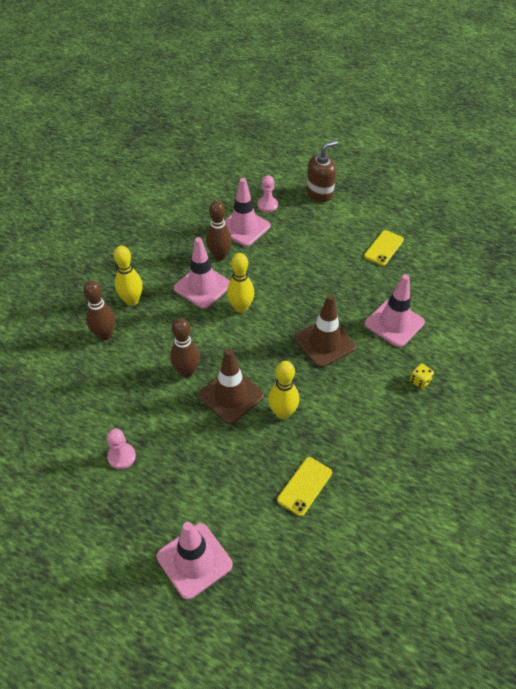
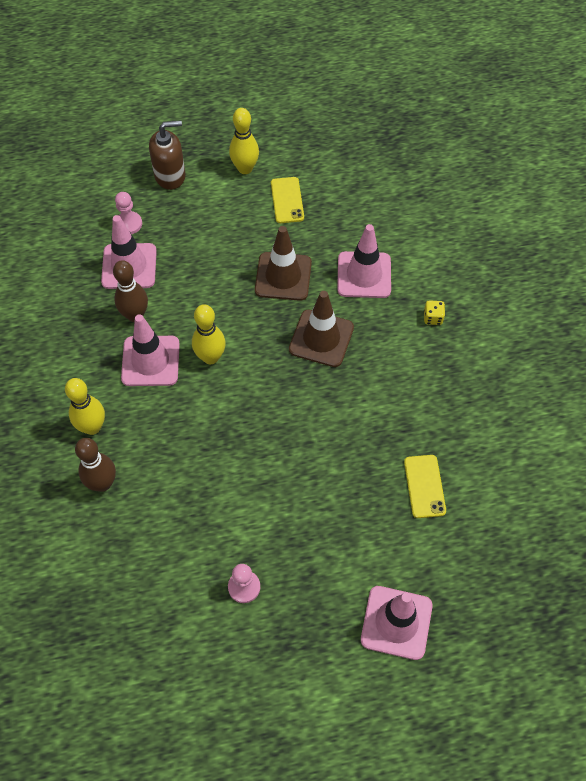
camera: 40 degrees left, 10 degrees up
(187, 371) = (222, 460): brown bowling pin -> none
(231, 396) = (286, 452): brown traffic cone -> brown traffic cone (283, 276)
(283, 413) = (346, 434): yellow bowling pin -> yellow bowling pin (245, 168)
(320, 193) = (170, 176): brown soap dispenser -> brown soap dispenser turned 60 degrees clockwise

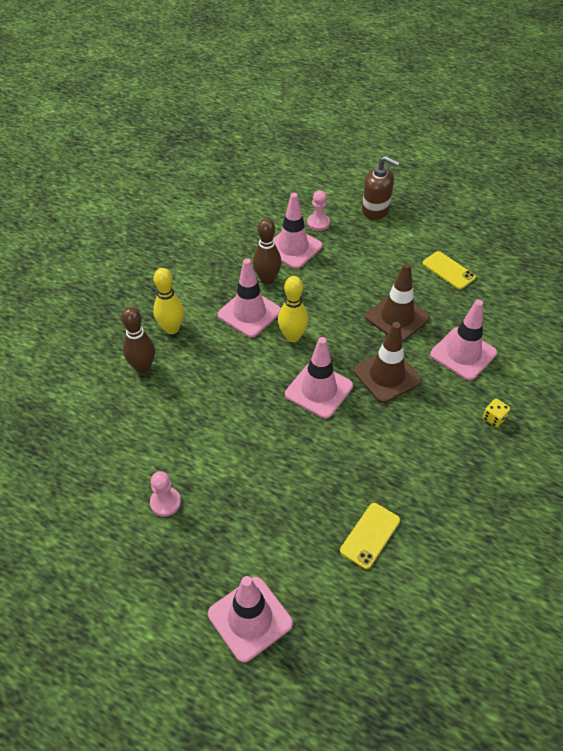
camera: 40 degrees right, 10 degrees down
(245, 168) = (435, 234): yellow bowling pin -> none
(278, 392) = (319, 390): none -> pink traffic cone
(287, 200) = (448, 270): yellow phone -> yellow phone turned 75 degrees counterclockwise

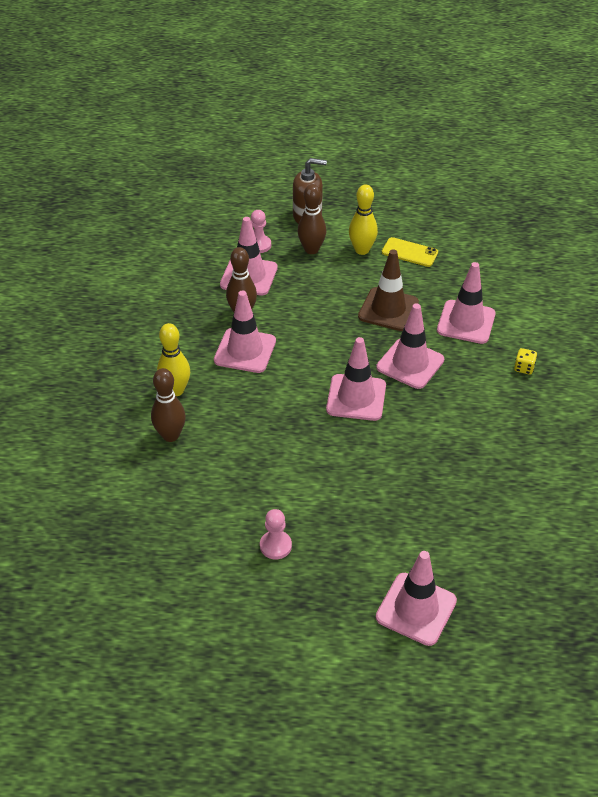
camera: 25 degrees left, 5 degrees down
(292, 336) = (301, 358): yellow bowling pin -> yellow bowling pin (362, 250)
(361, 241) = (311, 249): none -> brown bowling pin
(370, 535) = (477, 502): yellow phone -> none
(387, 375) = (410, 364): brown traffic cone -> pink traffic cone

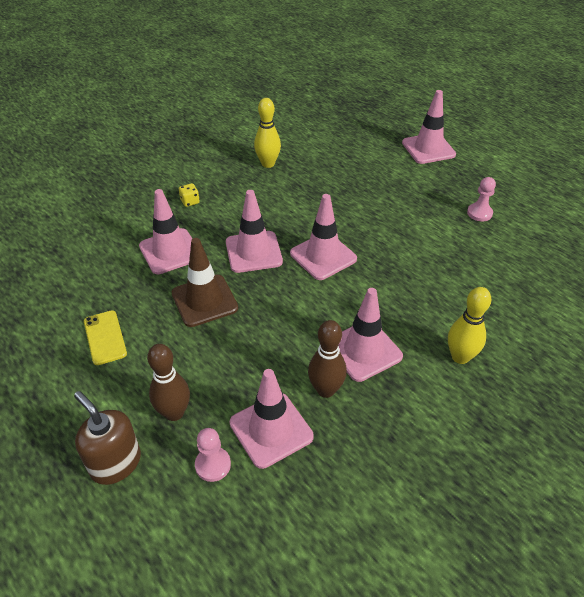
camera: 135 degrees left, 0 degrees up
(170, 435) = (496, 322): brown bowling pin -> none
(362, 250) = (135, 373): yellow bowling pin -> yellow bowling pin (268, 164)

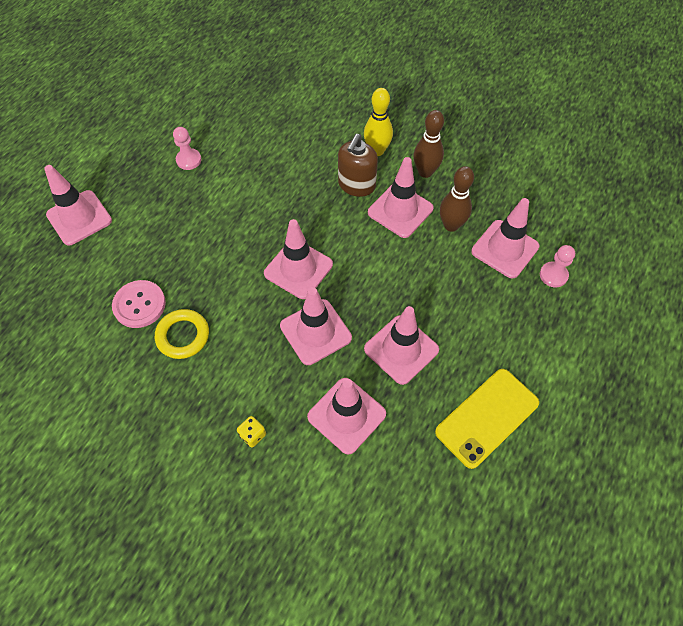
camera: 110 degrees left, 15 degrees up
(105, 337) = (487, 417): yellow phone -> yellow phone, size x1.57
(115, 463) = (591, 340): brown soap dispenser -> brown soap dispenser (356, 185)
(174, 413) = (528, 320): brown bowling pin -> brown bowling pin (425, 172)
(204, 301) = (401, 349): brown traffic cone -> pink traffic cone
(268, 164) = (149, 375): yellow bowling pin -> none
(291, 183) = (183, 336): none -> yellow ring
(330, 167) = (139, 305): none -> pink button

